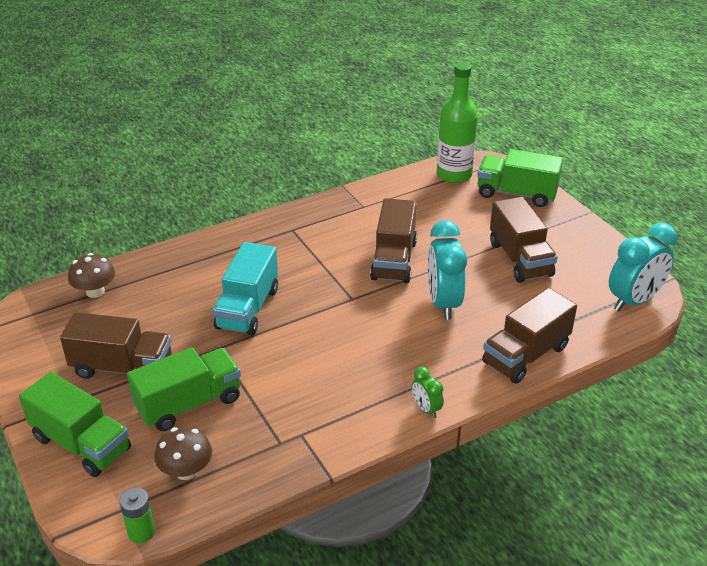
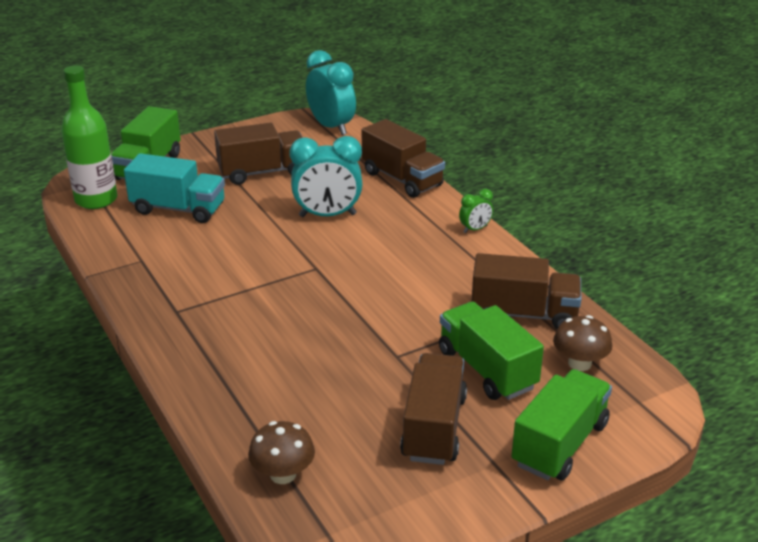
camera: 90 degrees left, 5 degrees down
(141, 532) = (661, 385): green battery -> none
(248, 308) = (328, 338): turquoise truck -> turquoise truck (178, 209)
(394, 260) = (252, 241): brown truck -> brown truck (523, 314)

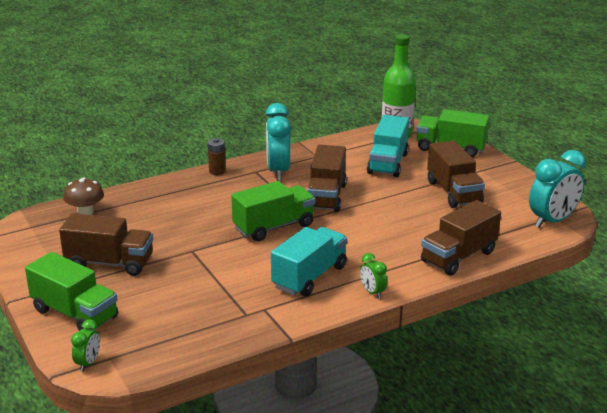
camera: 90 degrees right, 5 degrees down
(168, 346) = (217, 171): none -> brown battery
(327, 215) = (387, 221): turquoise clock -> turquoise clock (278, 171)
(450, 267) = (309, 277): none -> turquoise truck
(487, 369) = (167, 287): green truck -> green truck (274, 227)
(523, 314) = (237, 309): brown truck -> brown truck (326, 197)
(579, 363) = (165, 332): brown mushroom -> none
(655, 418) = (88, 363): none -> green clock

